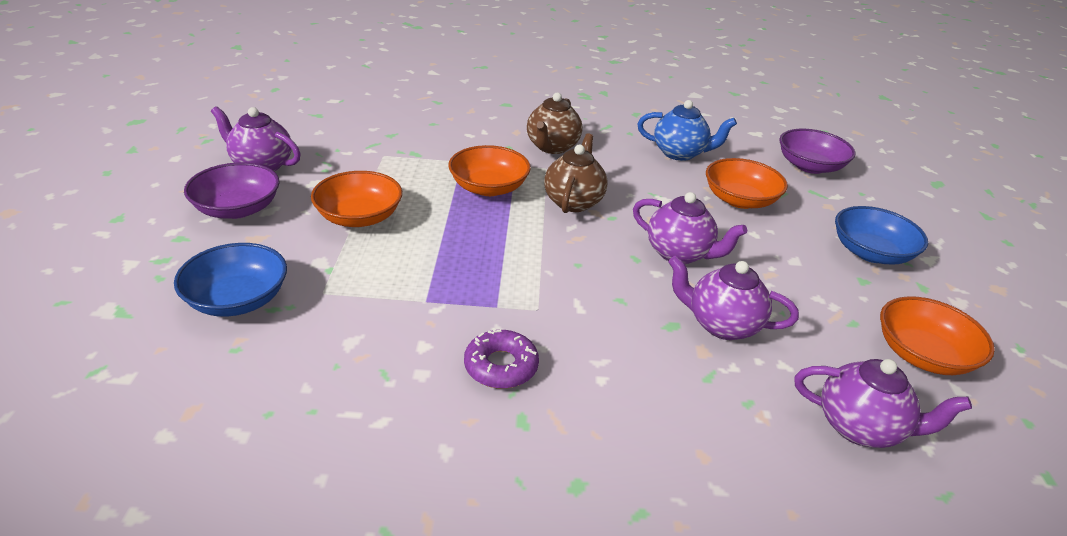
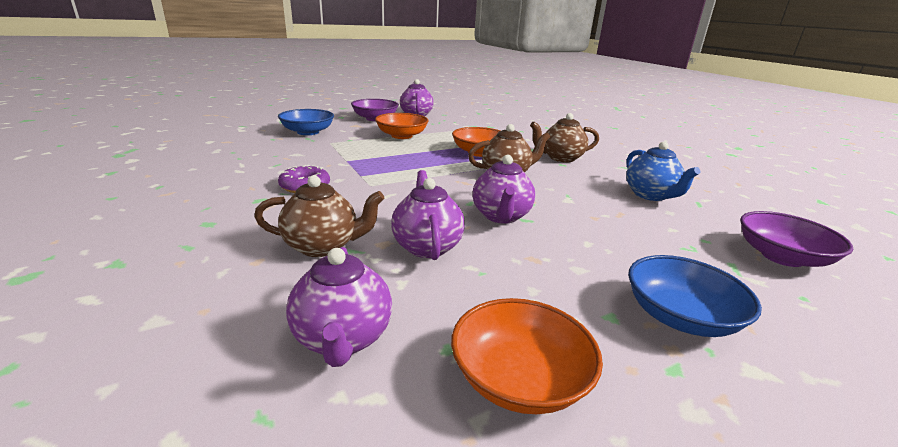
camera: 60 degrees right, 10 degrees down
(690, 396) = (323, 246): none -> brown teapot
(740, 200) = (632, 229): orange bowl -> none

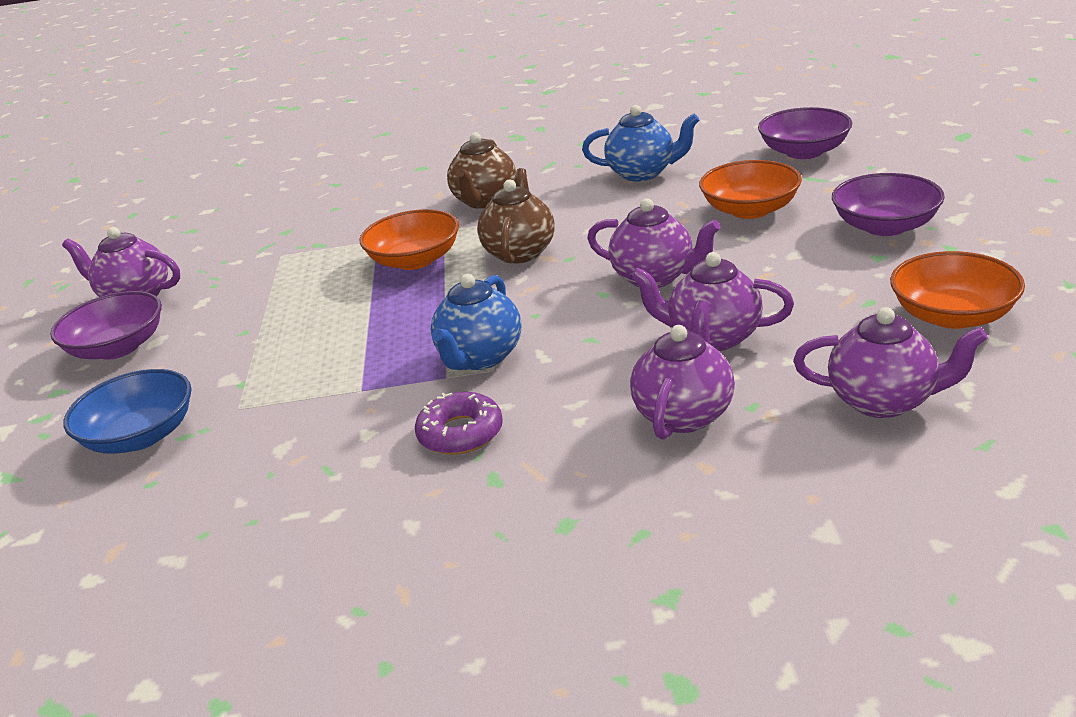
camera: 60 degrees left, 5 degrees up
(323, 246) = (684, 414): brown teapot -> purple teapot
(382, 180) = (480, 358): none -> blue teapot
(402, 136) = (265, 324): orange bowl -> orange bowl (750, 210)
(680, 317) = (885, 226): blue bowl -> purple bowl

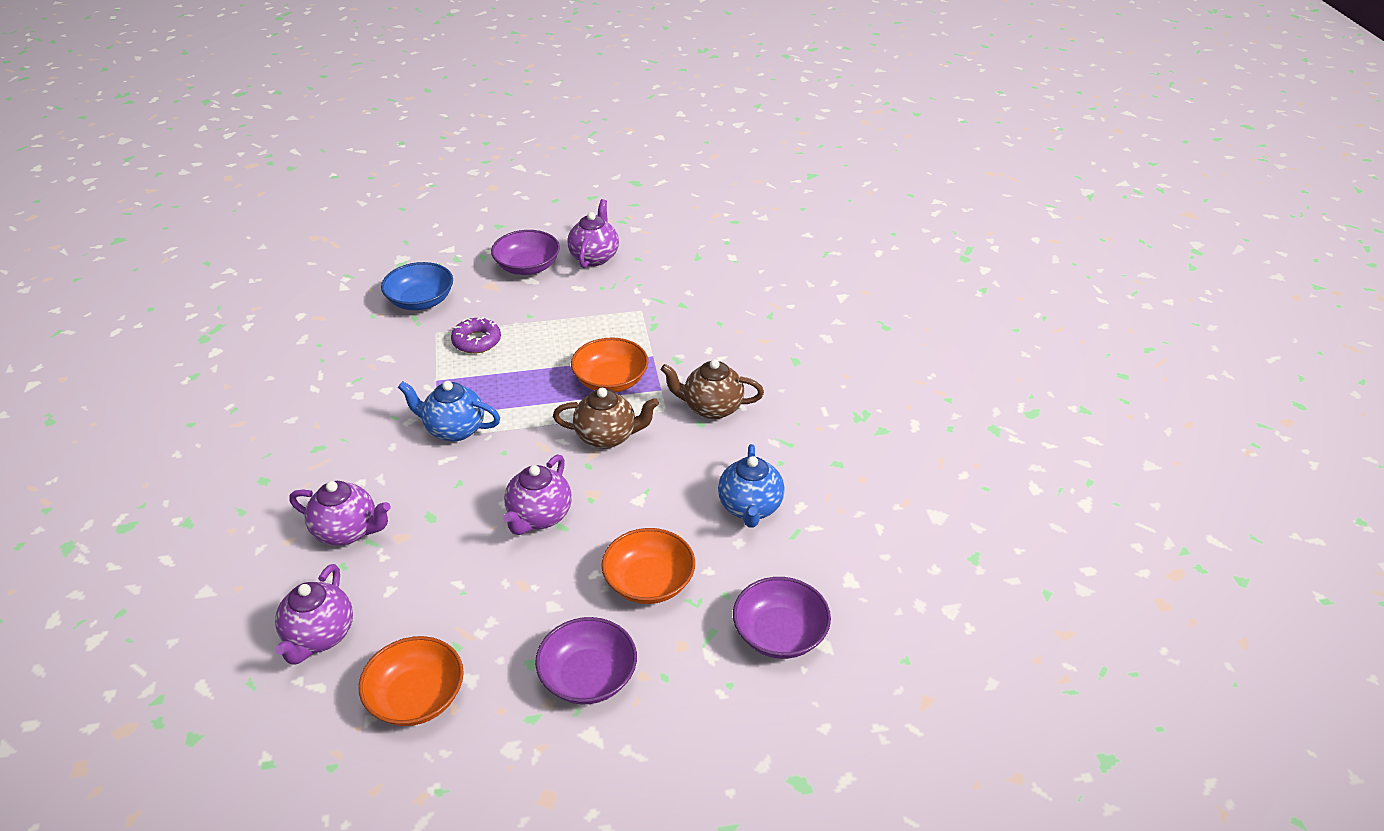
camera: 80 degrees right, 10 degrees up
(460, 433) = (369, 429): purple donut -> purple donut (476, 341)
(713, 337) = (436, 548): purple teapot -> none

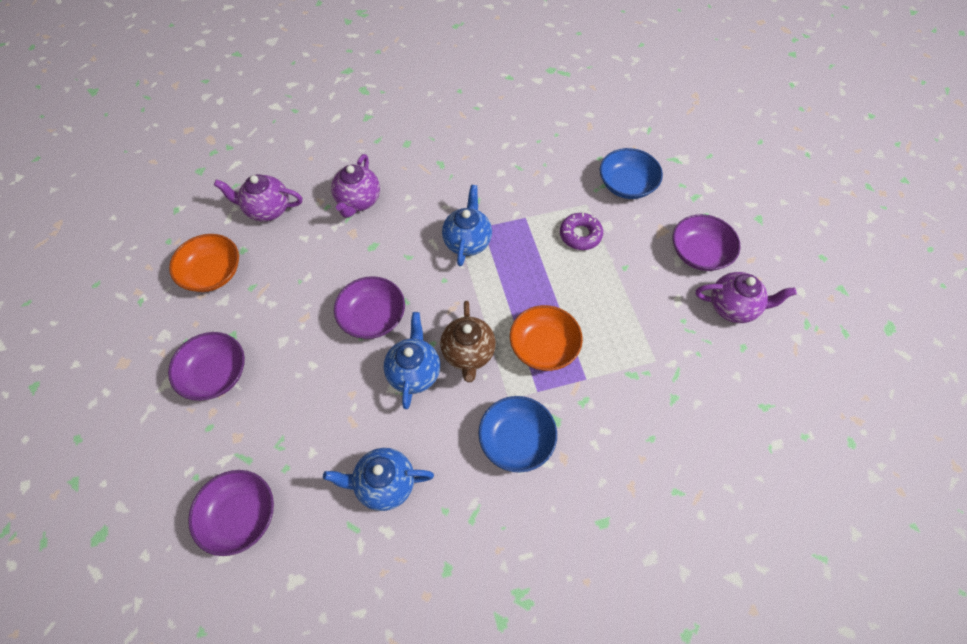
camera: 85 degrees right, 20 degrees up
(539, 517) = (373, 317): purple teapot -> purple bowl
(622, 481) = (414, 372): none -> blue teapot
(649, 582) = (302, 406): orange bowl -> none
(711, 408) = (516, 440): brown teapot -> blue bowl

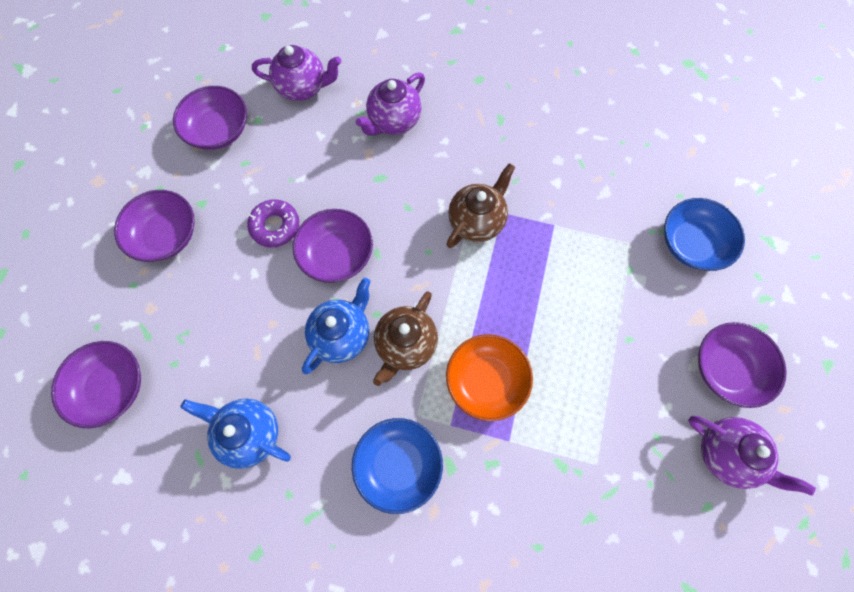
camera: 30 degrees right, 10 degrees up
(212, 273) = (219, 130): orange bowl -> purple bowl
(267, 210) = (303, 88): purple teapot -> purple teapot turned 150 degrees clockwise
(467, 241) = (477, 221): blue teapot -> brown teapot
(580, 235) = (602, 276): purple donut -> purple donut (275, 226)

